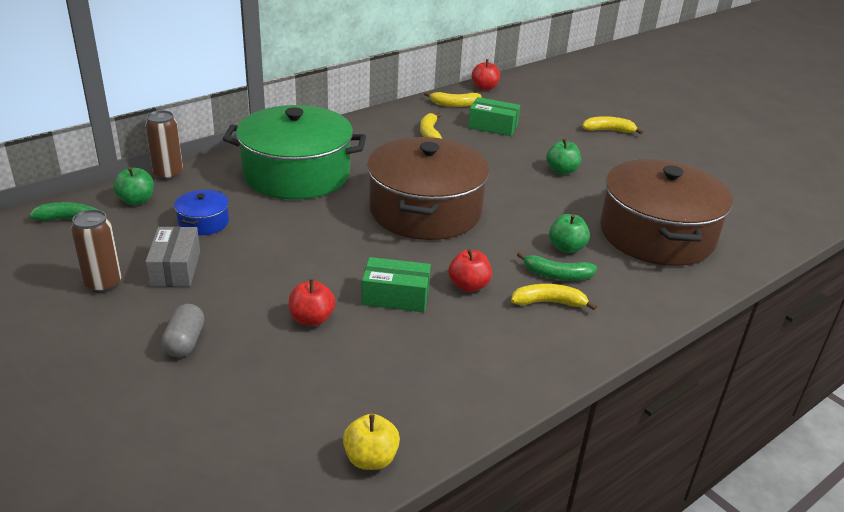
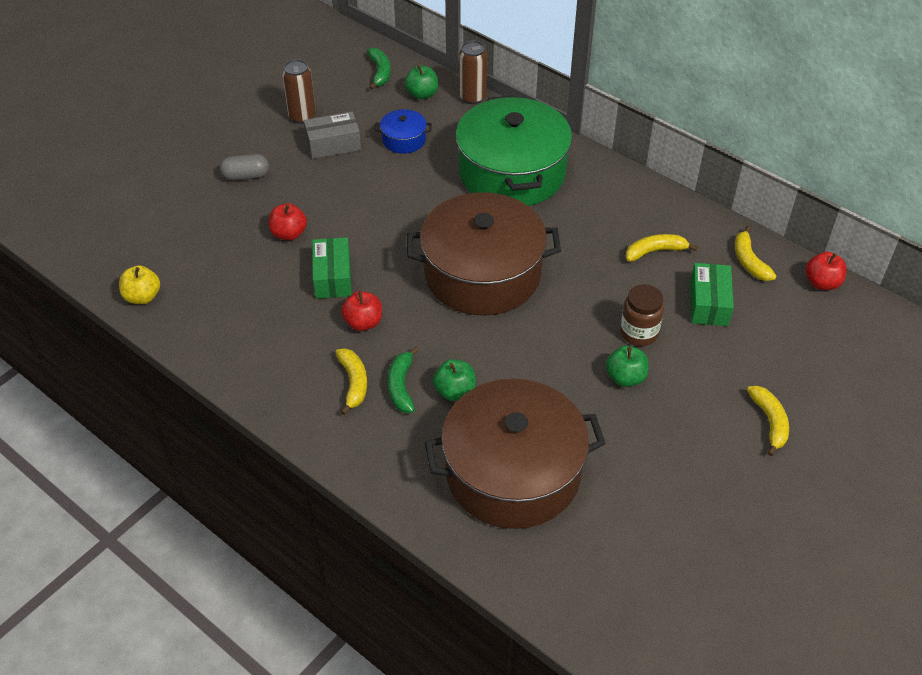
camera: 80 degrees right, 15 degrees up
(516, 157) = (638, 333): none -> brown jar

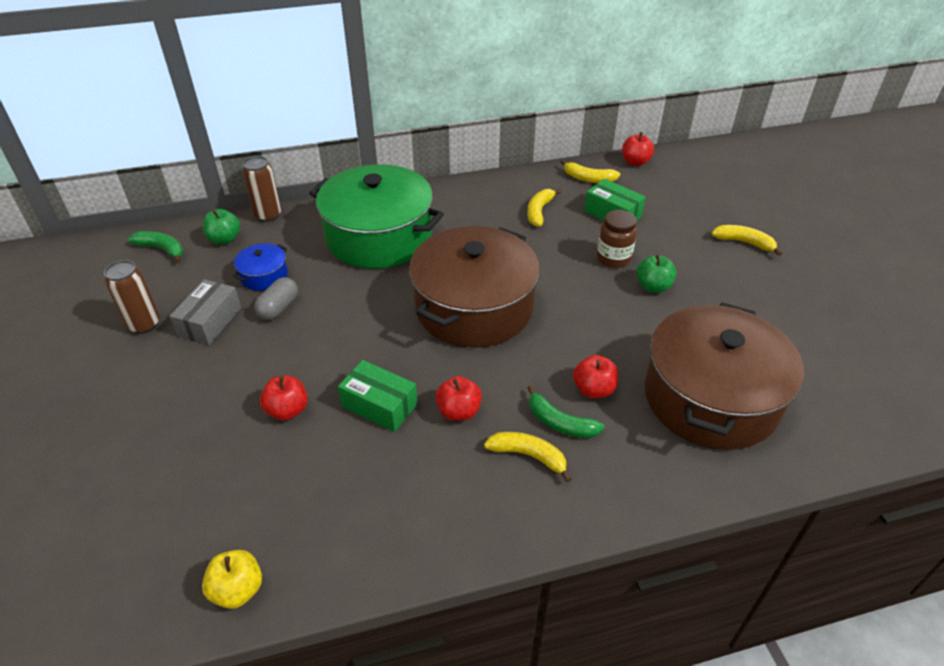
camera: 55 degrees left, 5 degrees down
(246, 176) = (168, 405): grey capsule -> grey capsule (278, 308)
(455, 391) = (593, 389): green apple -> red apple

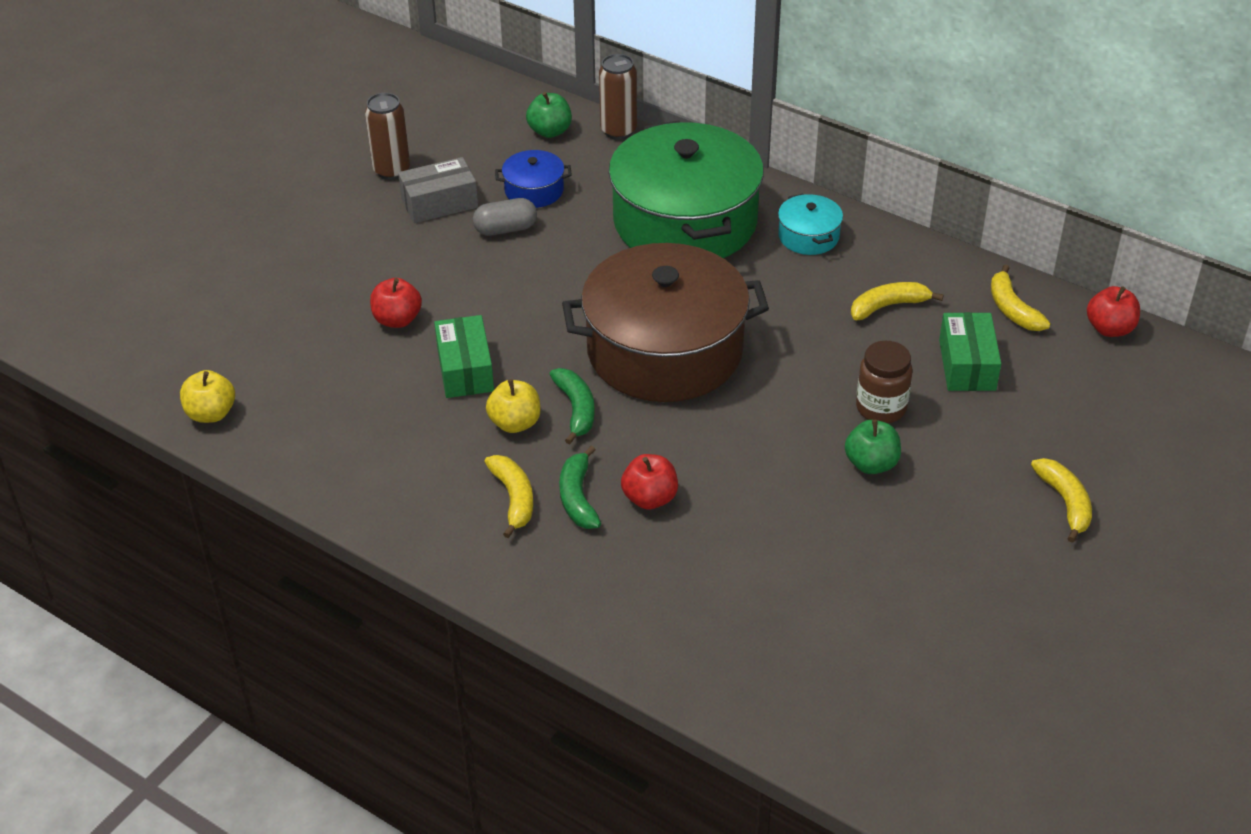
camera: 50 degrees right, 0 degrees up
(162, 249) = (489, 107): green banana -> green banana (576, 409)
(452, 204) = (808, 236): none -> turquoise pot
(459, 411) = (515, 423): red apple -> yellow apple
(711, 398) = (741, 591): brown pot -> none

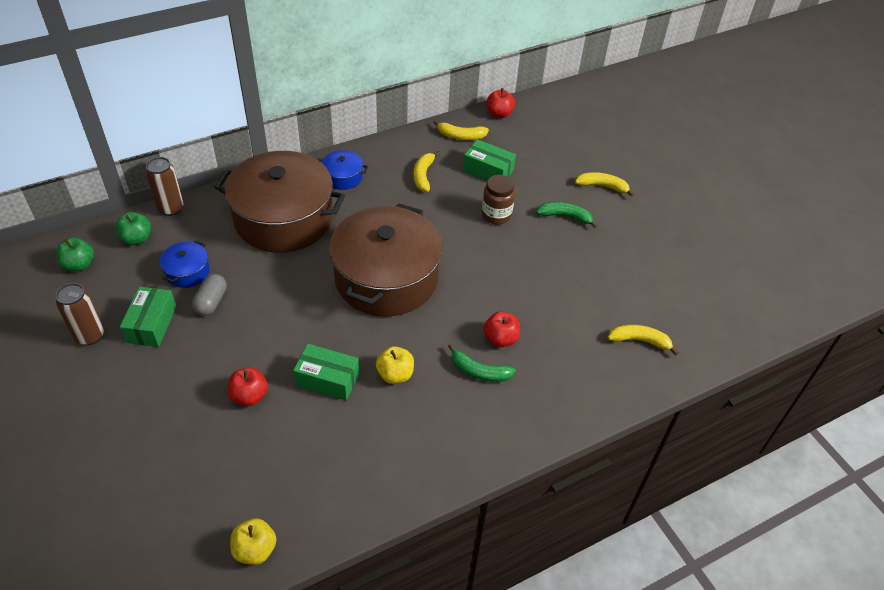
camera: 65 degrees left, 5 degrees up
(439, 203) = (152, 324): grey box -> green box
(514, 499) = (460, 403): yellow banana -> yellow banana (640, 341)
(576, 409) = (405, 340): green banana -> green banana (565, 217)
(685, 221) = (283, 218): green pot -> brown pot
(808, 236) = (343, 177): turquoise pot -> blue pot
(871, 464) = (533, 238): green apple -> green apple (79, 265)

